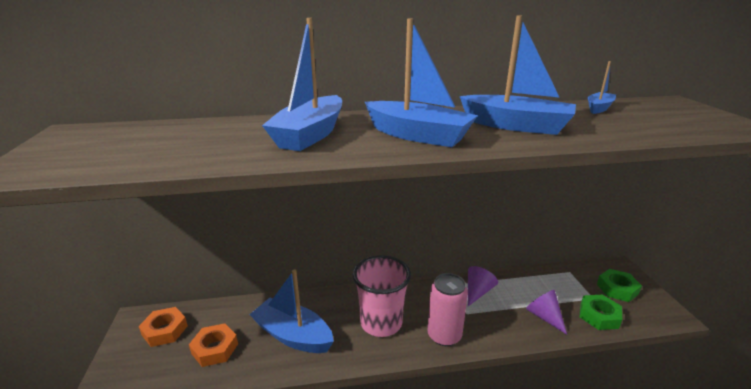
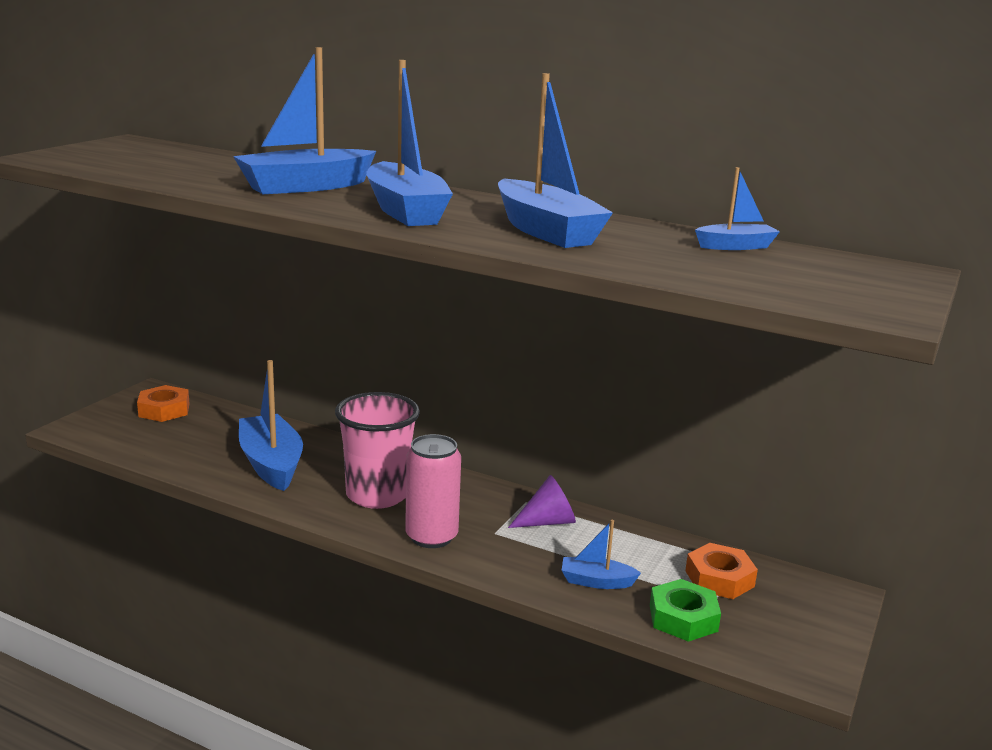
camera: 35 degrees right, 5 degrees down
(215, 349) = (187, 442): orange nut -> orange nut (719, 578)
(544, 316) = (596, 581): purple cone -> blue boat
(617, 289) = (777, 611): green nut -> none

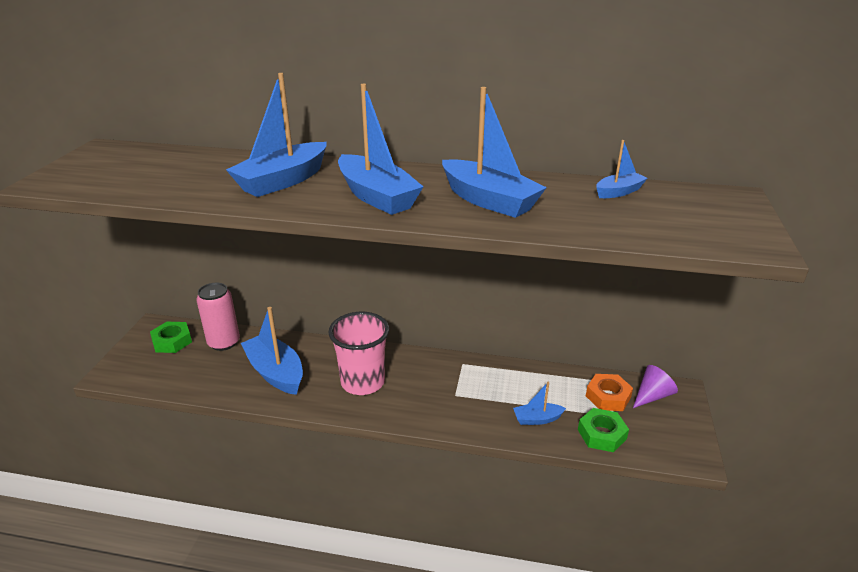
camera: 15 degrees left, 10 degrees up
(164, 410) = (172, 341): orange nut -> green nut
(431, 537) = (416, 409): pink can -> pink can (224, 342)
(547, 522) = (484, 377): purple cone -> purple cone (652, 396)

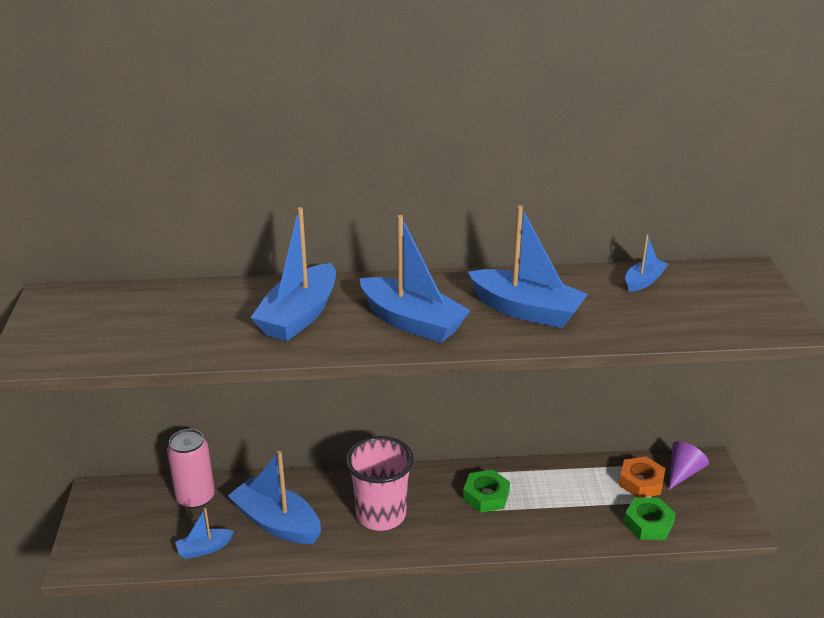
camera: 15 degrees left, 0 degrees up
(172, 341) = (130, 508): green nut -> green nut (486, 496)
(537, 419) = (580, 520): blue boat -> blue boat (204, 549)

